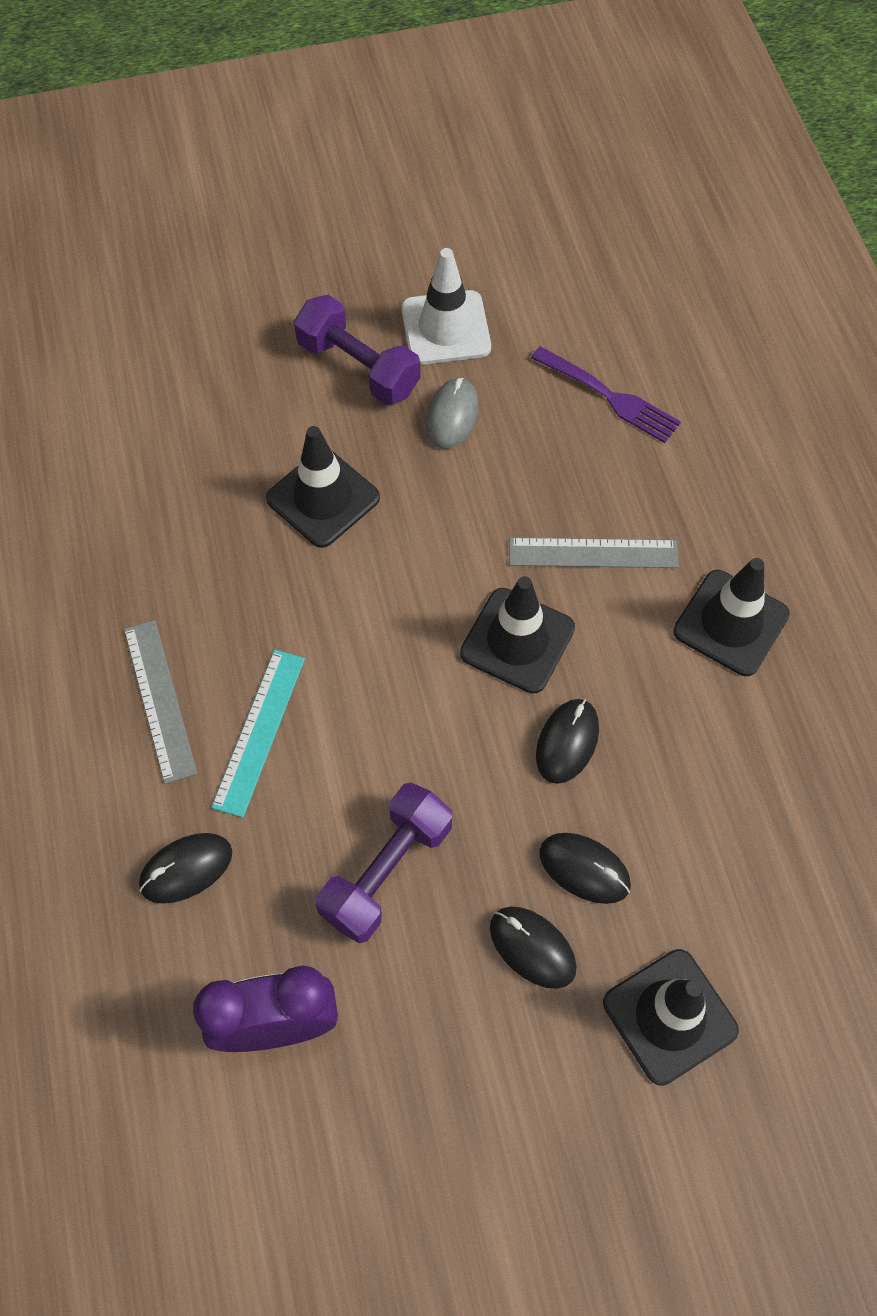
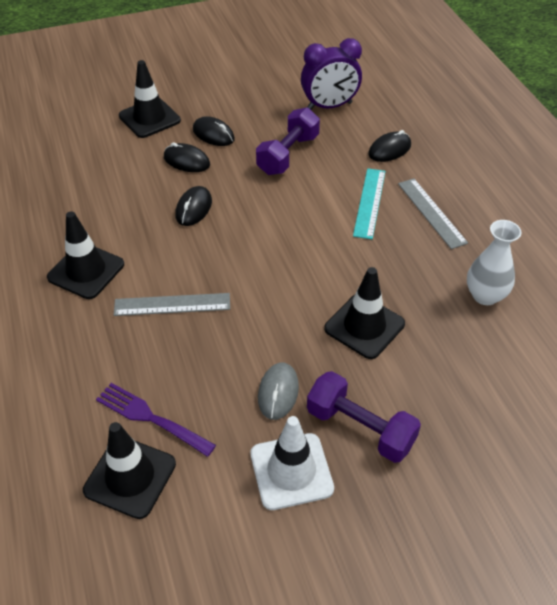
camera: 175 degrees right, 15 degrees down
(136, 534) = (485, 295): none -> white vase
(517, 640) = (223, 253): black traffic cone -> black traffic cone (130, 477)

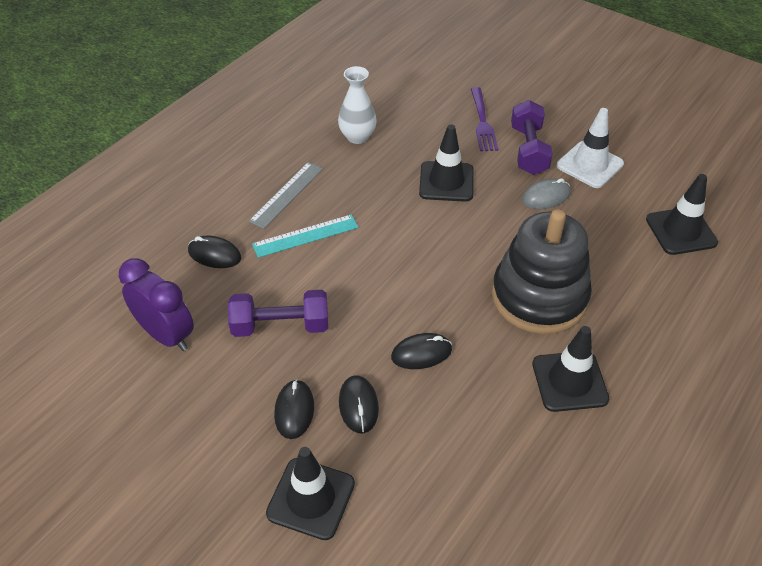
camera: 125 degrees left, 0 degrees up
(152, 418) = (635, 246): purple fork -> purple fork (482, 122)
(172, 304) = (539, 297): grey ruler -> black stacking toy

